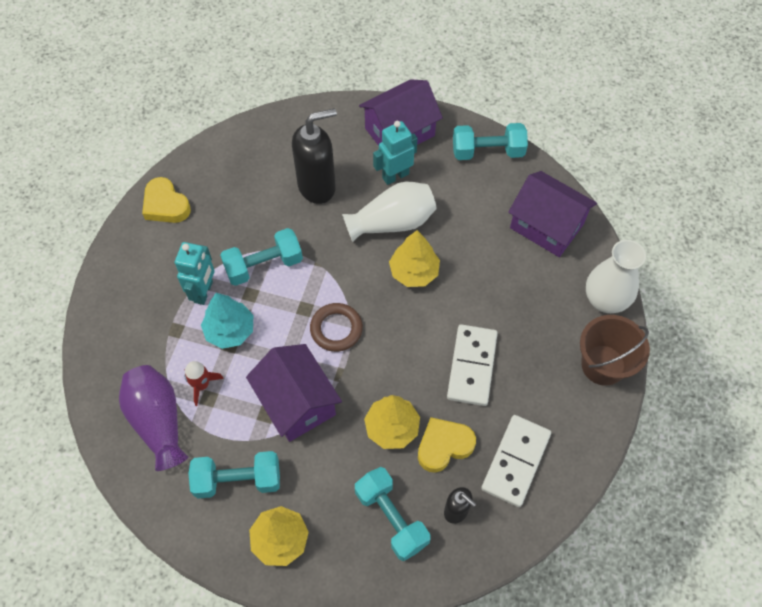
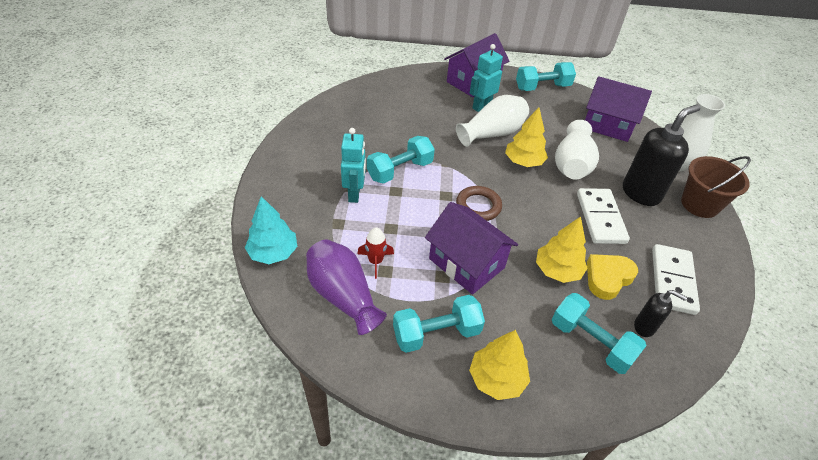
camera: 15 degrees left, 15 degrees down
(165, 205) = (303, 140): yellow heart -> none
(230, 330) = (387, 218): turquoise tree -> turquoise tree (273, 253)
(317, 186) = (424, 117): black soap dispenser -> black soap dispenser (641, 193)
(472, 283) = (572, 164): none -> white vase

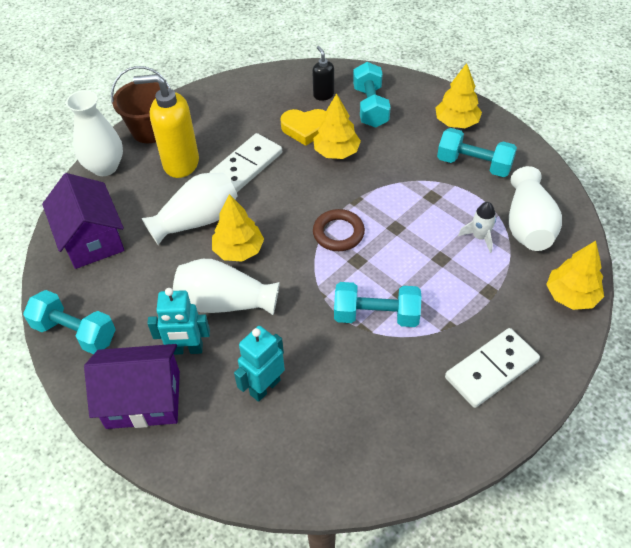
camera: 135 degrees left, 5 degrees up
(273, 253) = (571, 296): turquoise tree -> yellow tree
(343, 296) = (528, 225): purple vase -> white vase
(354, 194) = (448, 315): turquoise robot -> turquoise robot (265, 387)
(375, 261) = (479, 237): red rocket -> white rocket
(466, 263) = (402, 194): purple house -> none
(641, 193) = (180, 163): black soap dispenser -> yellow soap dispenser
(672, 281) = (262, 103): white domino -> white domino (491, 369)

